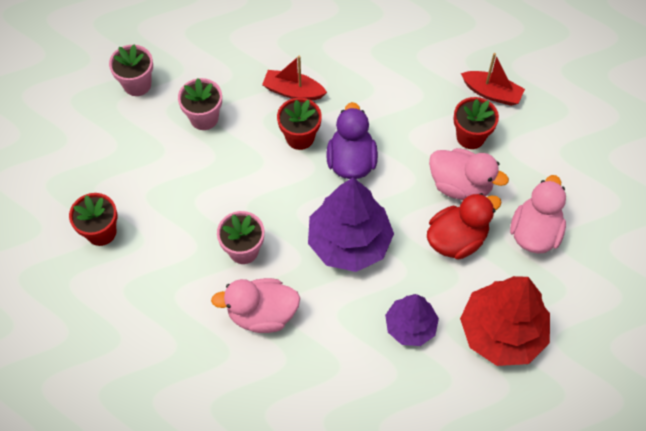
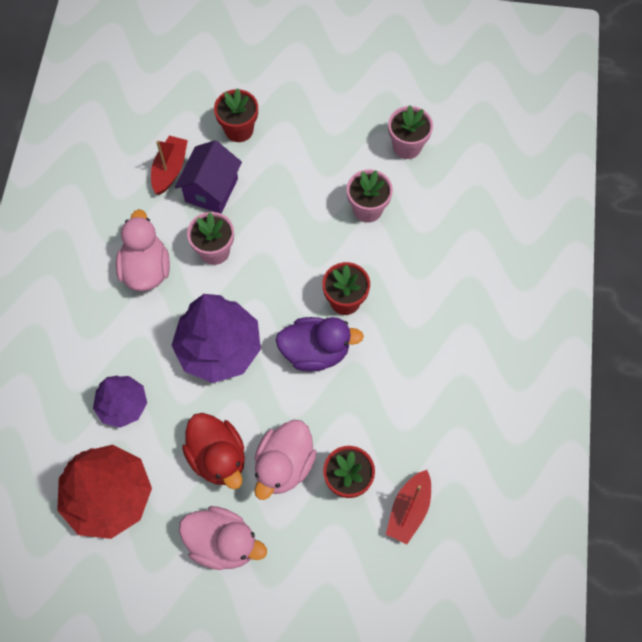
camera: 90 degrees right, 5 degrees up
(172, 256) = (211, 190): none -> purple house
(293, 91) = (404, 293): red boat -> red boat (170, 169)

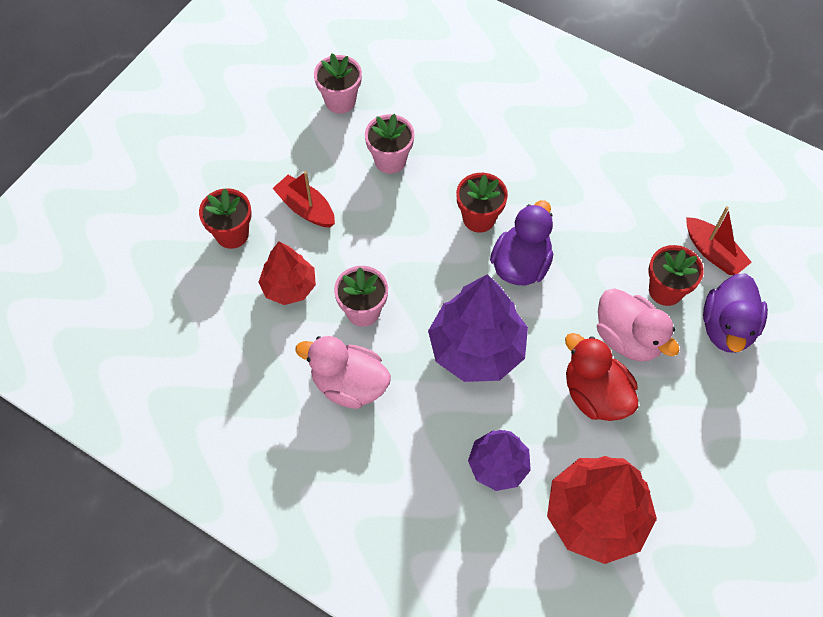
camera: 65 degrees left, 5 degrees down
(170, 169) = (240, 317): red boat -> red boat (306, 208)
(211, 190) = (289, 287): purple house -> red tree
(218, 457) = (595, 394): red duck -> red duck turned 120 degrees counterclockwise
(223, 543) = (687, 424): pink duck -> none
(334, 548) = (727, 328): none -> purple duck

